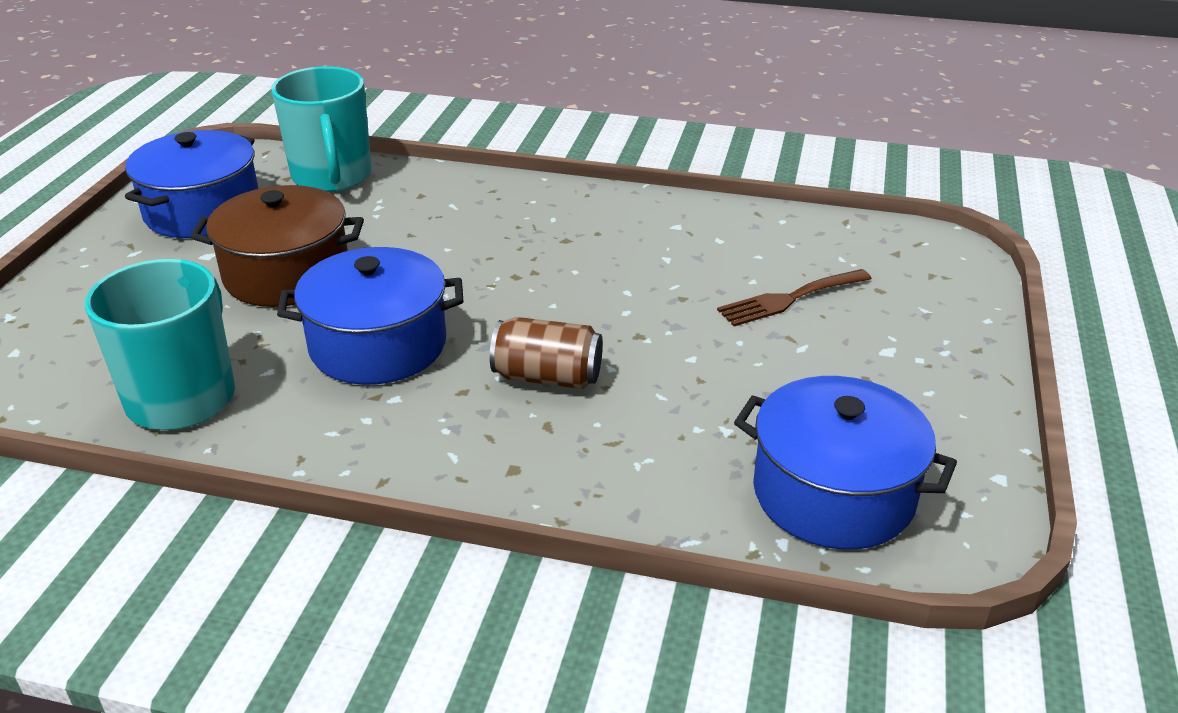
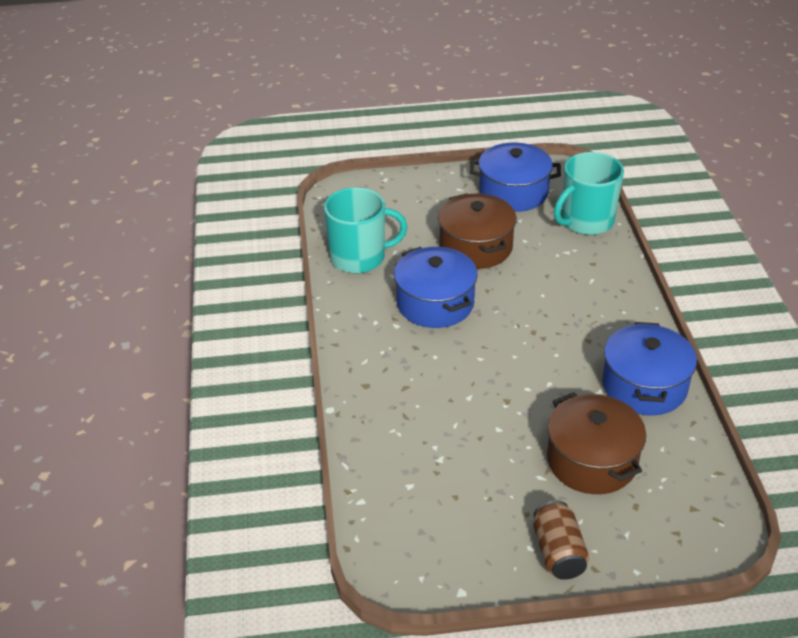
camera: 70 degrees right, 5 degrees up
(547, 377) = (445, 375): brown can -> brown can (558, 552)
(789, 299) = (592, 461): brown fork -> brown pot
(833, 493) = (409, 516): blue pot -> blue pot (644, 386)

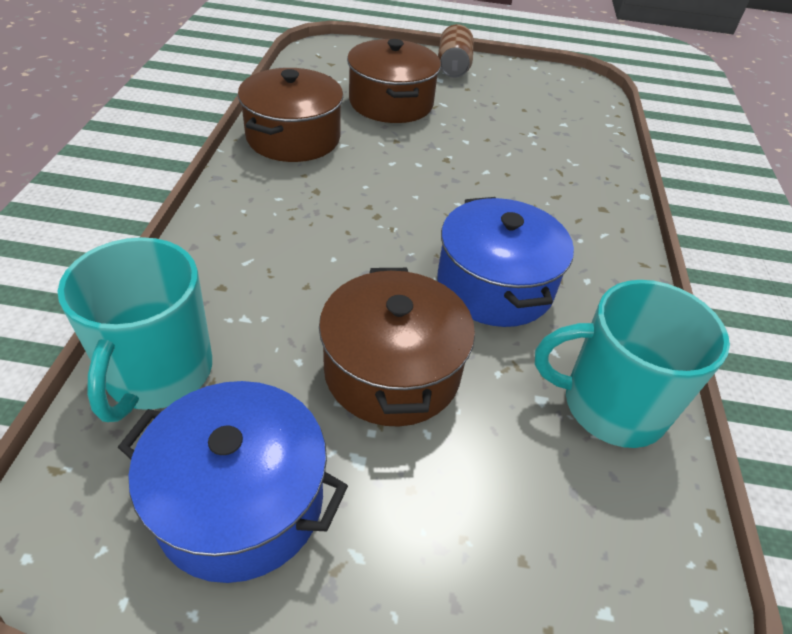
camera: 170 degrees left, 5 degrees up
(586, 221) = (158, 373): turquoise mug -> turquoise mug turned 120 degrees clockwise
(644, 386) = (293, 137): blue pot -> brown pot

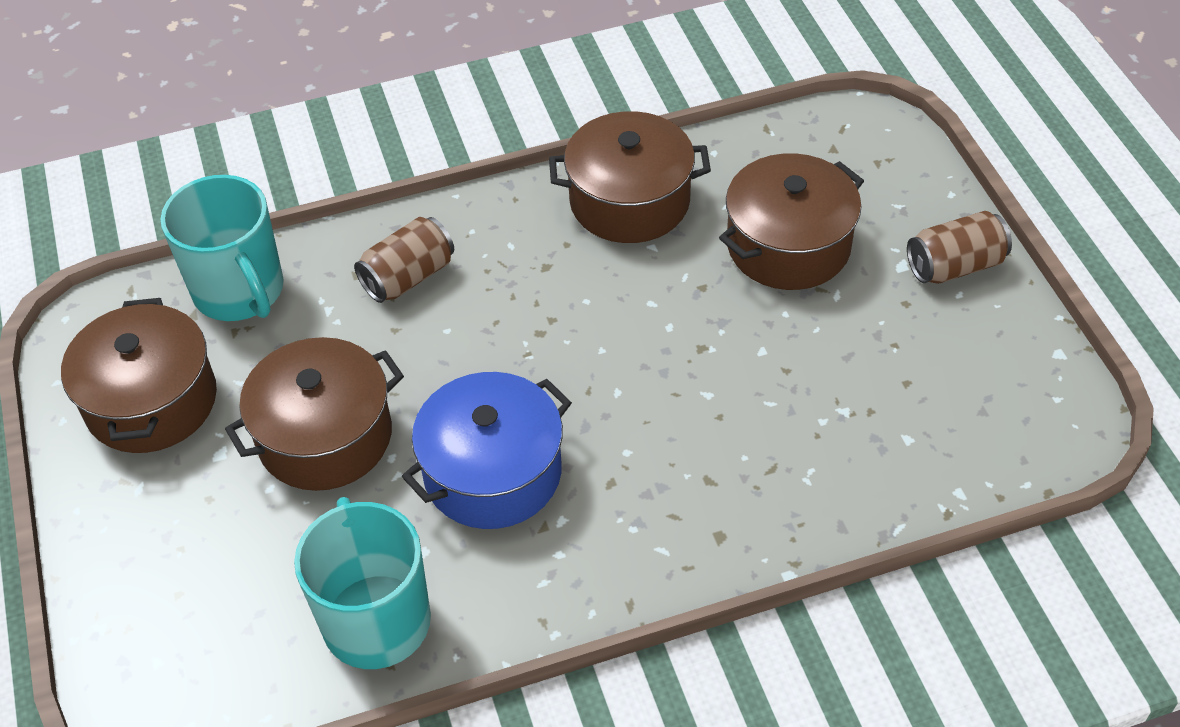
camera: 70 degrees right, 5 degrees up
(158, 373) = (239, 291): turquoise mug -> turquoise mug turned 105 degrees counterclockwise
(240, 501) = (151, 401): blue pot -> brown pot
(256, 258) = (408, 277): none -> brown can

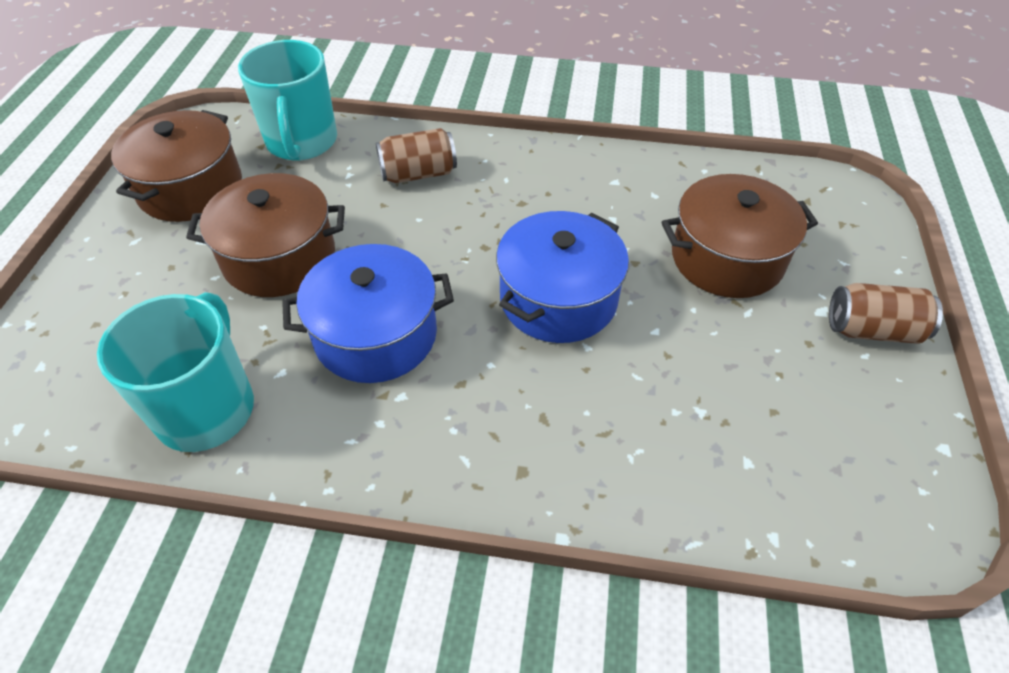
camera: 25 degrees right, 0 degrees up
(629, 201) = (616, 181): brown pot -> none
(650, 357) = (558, 299): none -> blue pot

